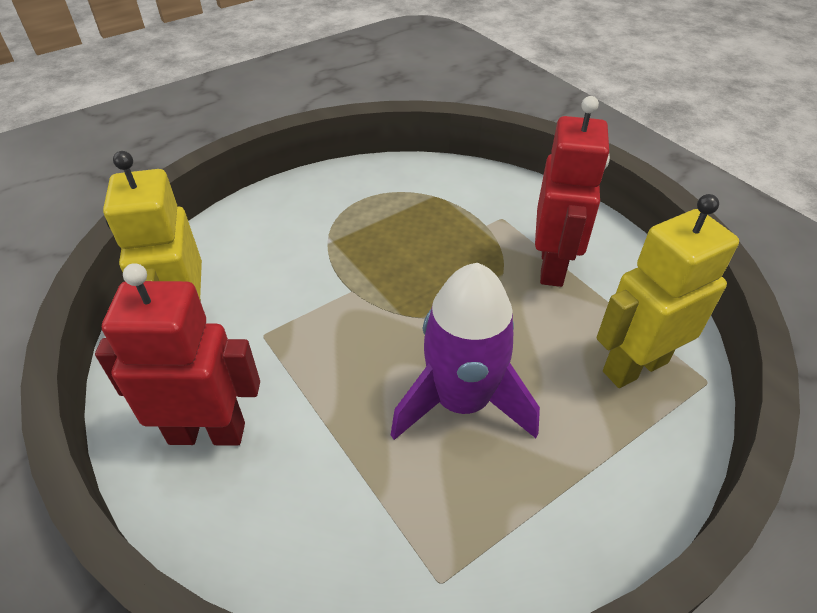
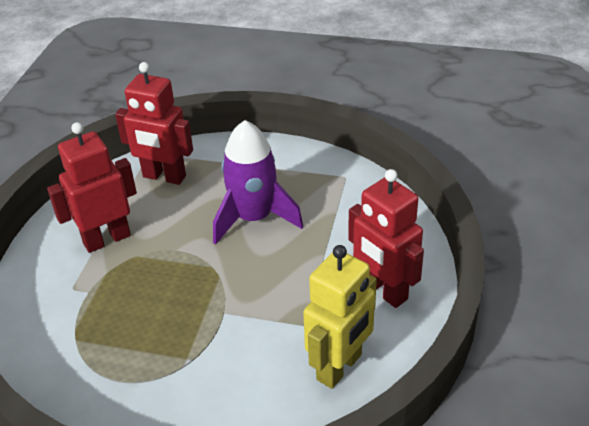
camera: 130 degrees left, 5 degrees down
(634, 366) = (164, 177): yellow robot -> red robot

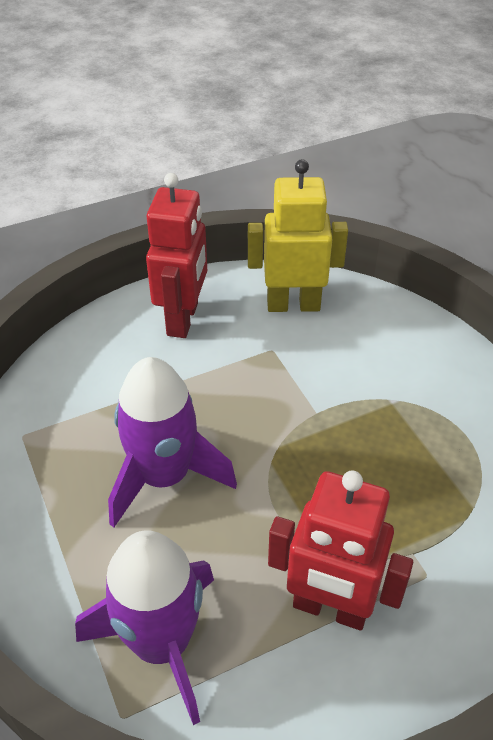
camera: 130 degrees left, 5 degrees up
(164, 177) = (162, 643): red robot -> purple rocket

